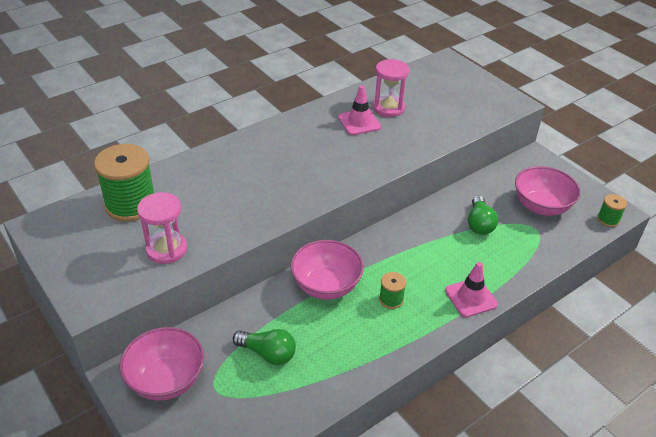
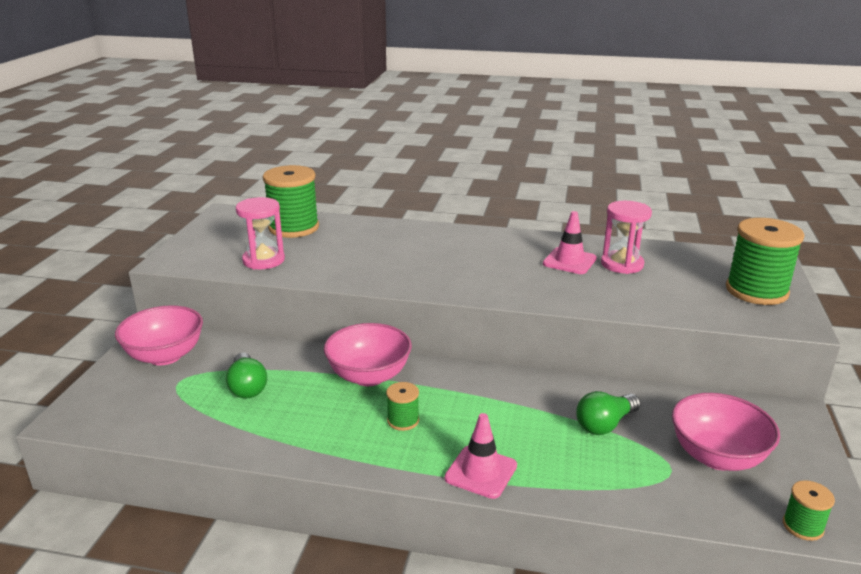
camera: 50 degrees right, 15 degrees down
(472, 89) = (756, 291): none -> green spool

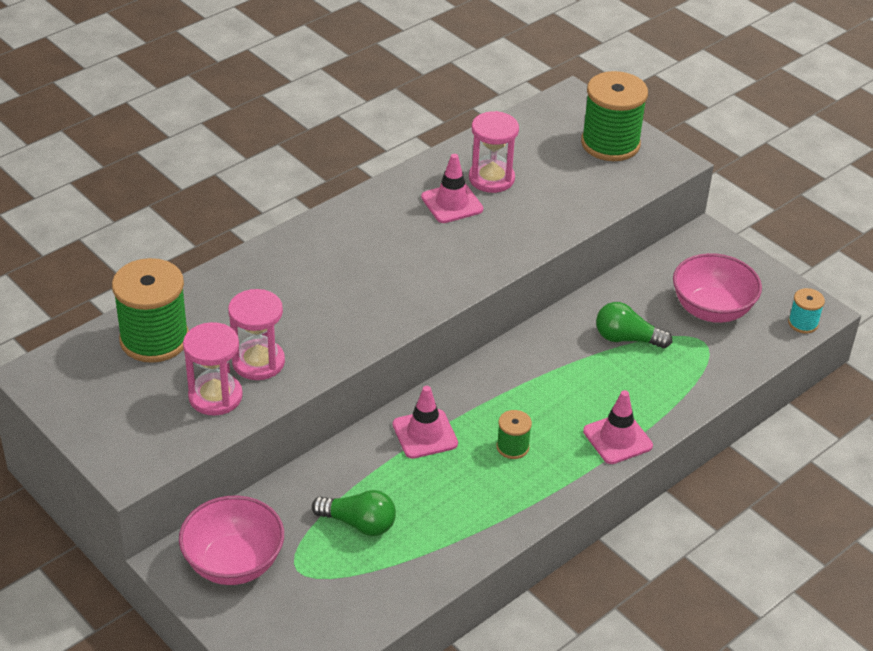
camera: 55 degrees left, 15 degrees up
(312, 261) = (258, 362): none -> pink hourglass
(369, 376) = (425, 434): pink bowl -> pink traffic cone
(605, 424) = (627, 339): green light bulb -> green light bulb turned 105 degrees clockwise
(802, 526) = (803, 323): green spool -> turquoise spool

